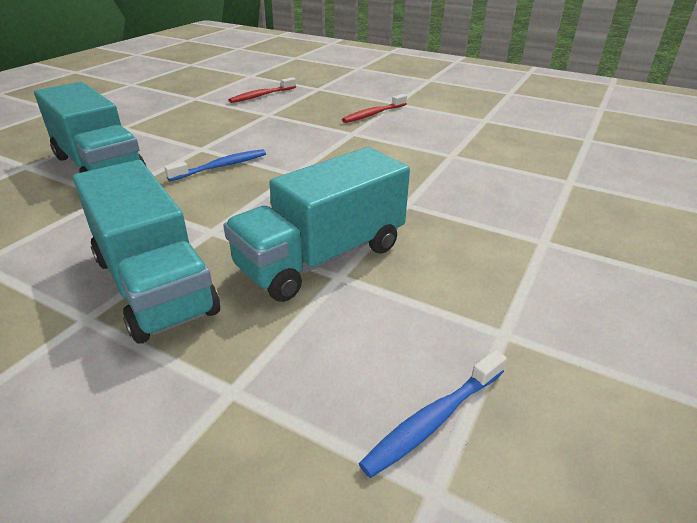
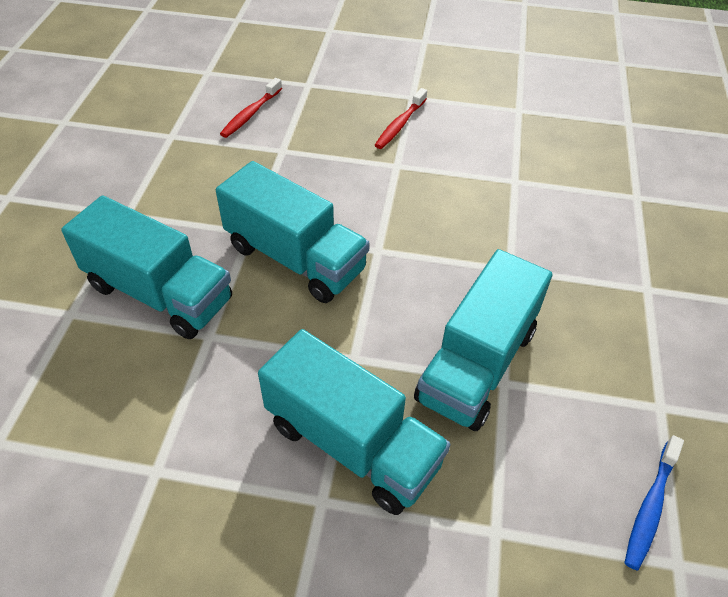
camera: 20 degrees left, 15 degrees up
(221, 166) = (295, 258): blue toothbrush -> turquoise truck

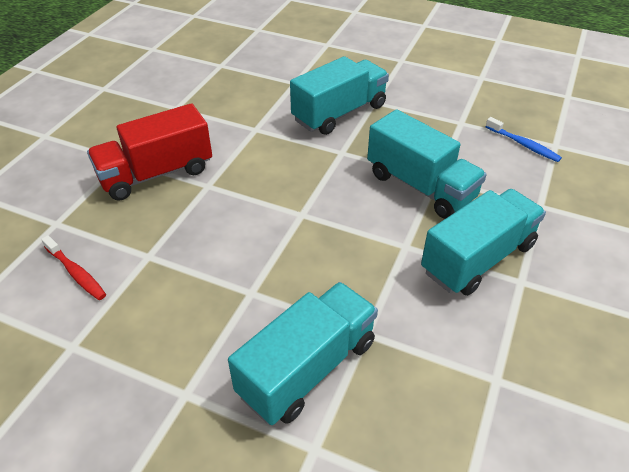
camera: 75 degrees left, 5 degrees down
(295, 258) = (294, 265): turquoise truck -> turquoise truck (339, 113)
(400, 125) = (156, 174): red toothbrush -> red truck

